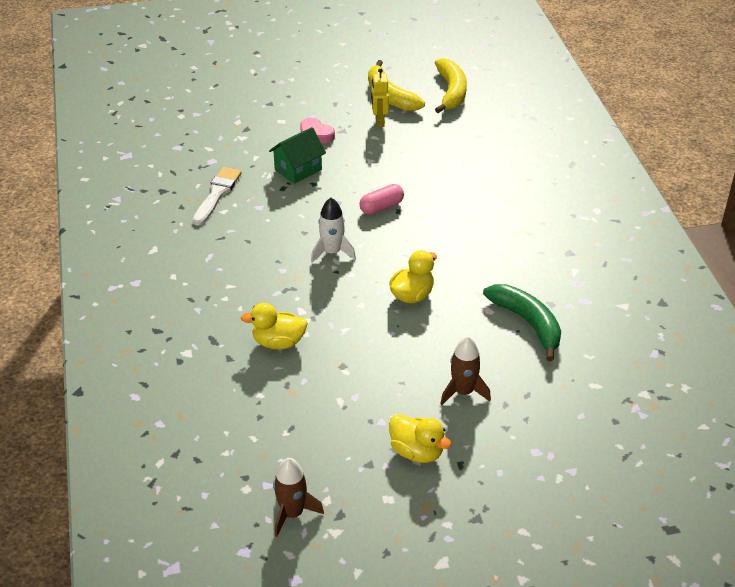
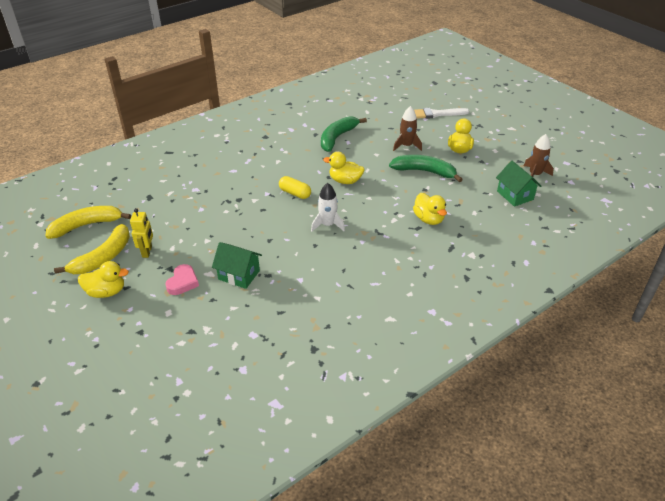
camera: 115 degrees left, 0 degrees up
(217, 194) = (298, 310): white brush -> white brush (436, 114)
(262, 458) = (515, 195): none -> green house
(337, 92) = (106, 292): none -> yellow duck
(379, 121) = (147, 252): yellow robot -> yellow robot turned 60 degrees counterclockwise
(381, 207) = (263, 218): pink capsule -> none
(383, 383) = (424, 171): none -> green banana
(413, 244) = (295, 193): none -> yellow capsule

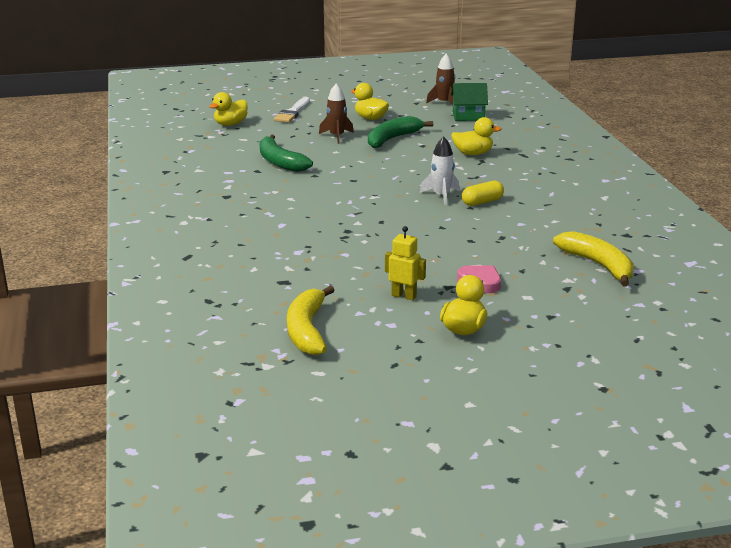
camera: 65 degrees left, 15 degrees down
(103, 257) = (391, 325): yellow banana -> yellow banana (598, 265)
(239, 275) = (491, 251): green house -> none
(295, 193) = (367, 201): yellow capsule -> yellow capsule (482, 202)
(345, 181) = (370, 174): yellow duck -> yellow duck (230, 124)

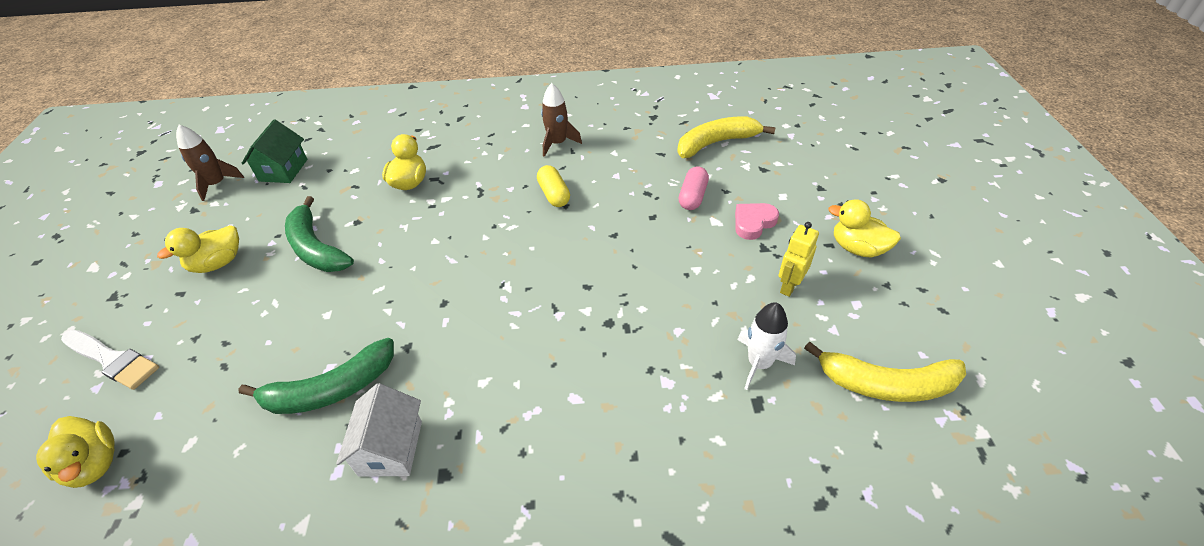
camera: 80 degrees left, 20 degrees up
(242, 181) = (391, 448): none -> white house
(337, 136) = (266, 308): brown rocket -> brown rocket (558, 143)
(441, 196) = (526, 224): white rocket -> white rocket (759, 363)
(506, 256) = (692, 196): none -> pink capsule

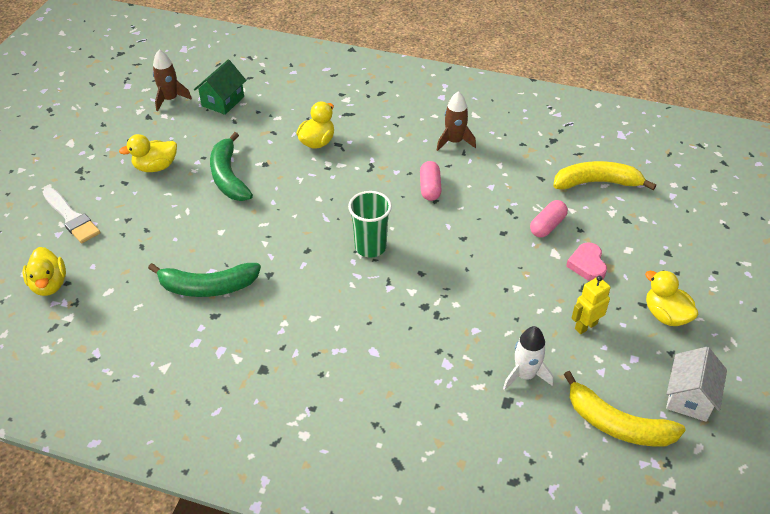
camera: 20 degrees right, 0 degrees up
(391, 448) = (234, 340): white house -> white house (689, 397)
(517, 276) = (370, 247): none -> green cup
(554, 194) = (430, 188): yellow capsule -> pink capsule
(753, 223) = (587, 265): pink heart -> pink heart turned 75 degrees counterclockwise

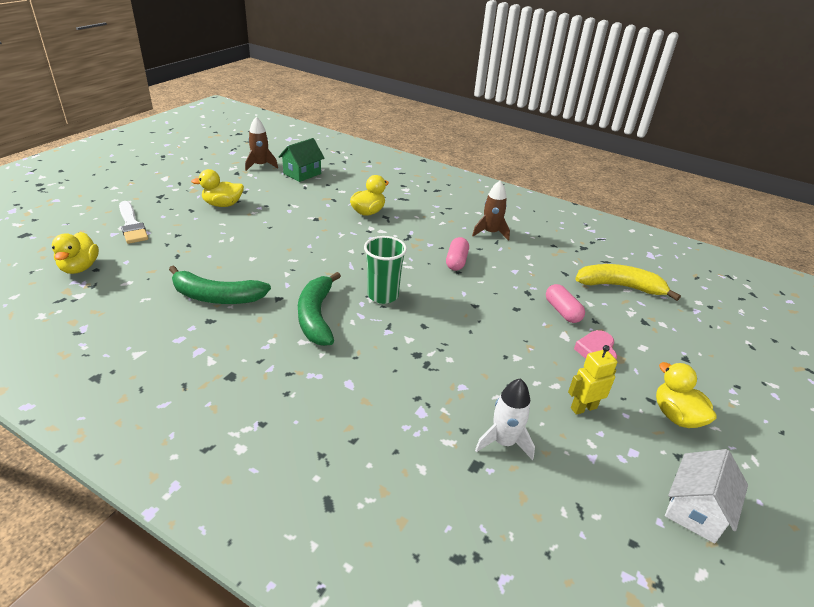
camera: 10 degrees right, 10 degrees down
(228, 176) = (280, 221): green banana -> green banana (316, 316)
(547, 226) = (562, 311): pink capsule -> pink capsule turned 75 degrees counterclockwise
(617, 424) = (601, 520): yellow banana -> none

